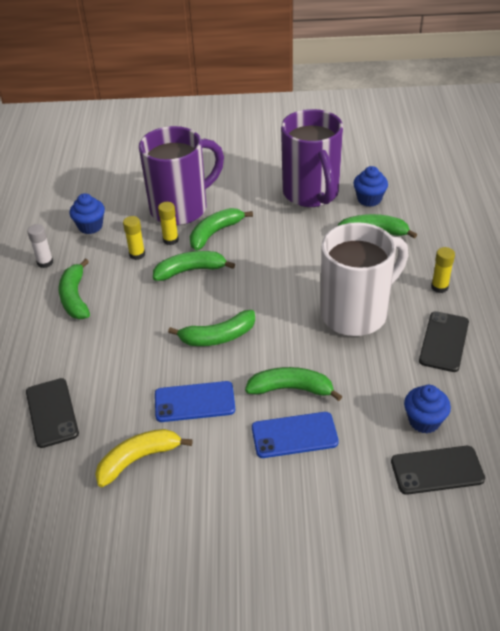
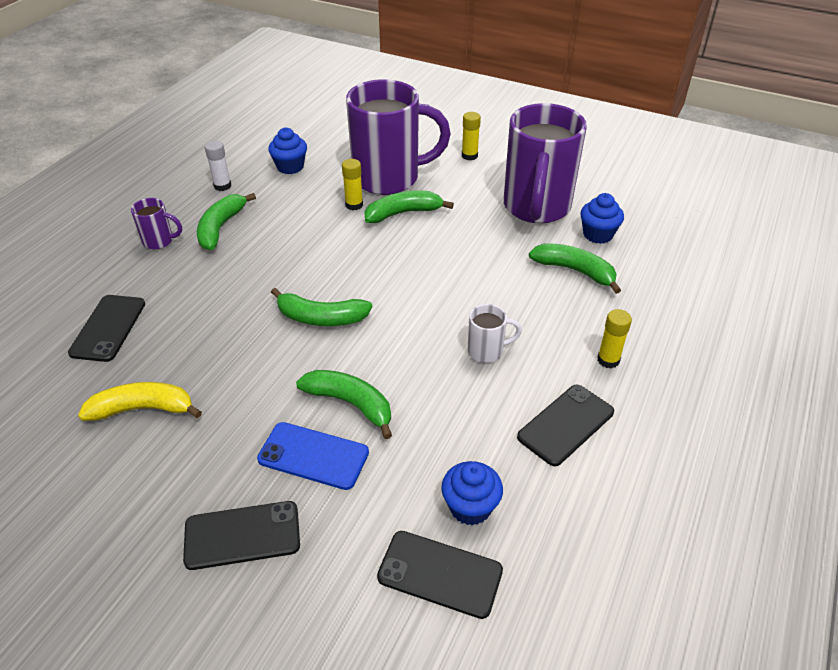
camera: 25 degrees right, 0 degrees up
(31, 328) = (159, 241): none -> purple mug
(137, 254) = (310, 208): yellow glue stick -> yellow glue stick (469, 156)
(190, 270) = (348, 241): green banana -> none
(194, 402) = (243, 375): blue phone -> none
(289, 509) = (242, 535): none -> black phone
(356, 313) = (487, 351): white mug -> white mug, size x0.42

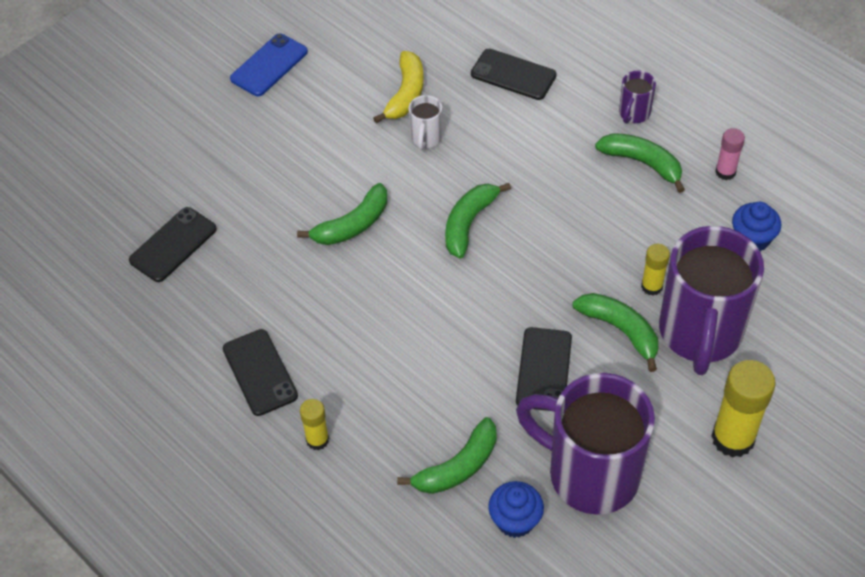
camera: 110 degrees right, 10 degrees up
(222, 186) = (725, 172): white glue stick -> pink glue stick
(242, 535) = (260, 141): black phone -> black phone (543, 369)
(313, 456) = (310, 191): blue phone -> blue phone (269, 65)
(403, 213) = (620, 330): green banana -> green banana turned 45 degrees counterclockwise
(469, 156) = (733, 438): yellow glue stick -> yellow glue stick, size x1.84
(470, 507) = (215, 278): blue cupcake -> none
(487, 351) = (371, 342): white mug -> white mug (426, 138)

